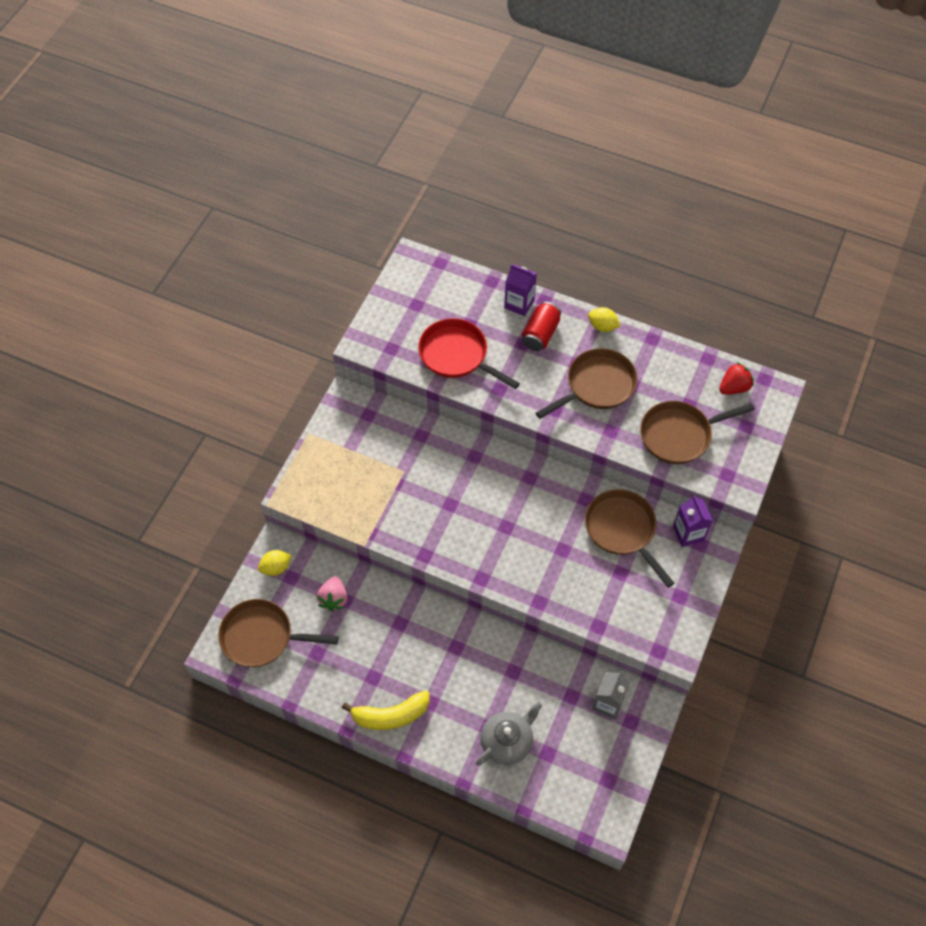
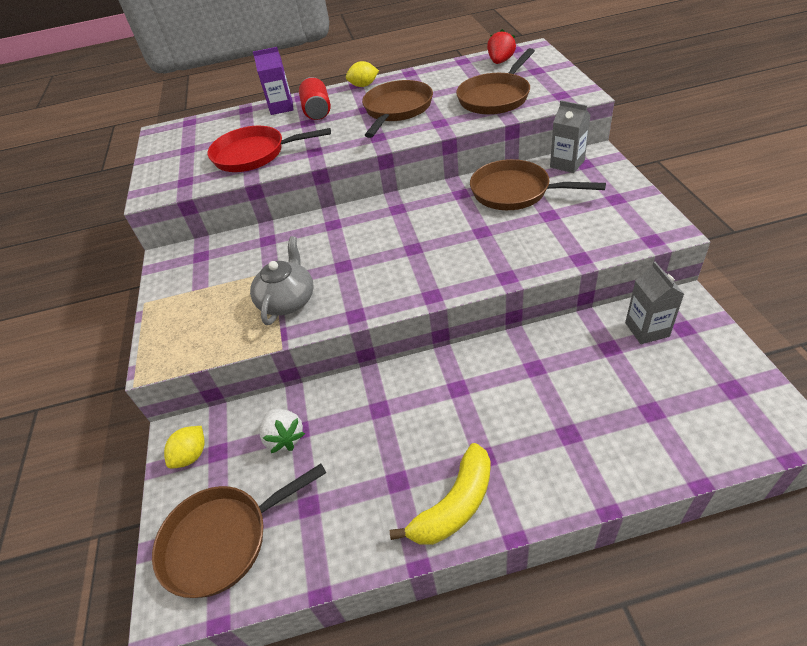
camera: 30 degrees left, 15 degrees down
(334, 598) = (285, 438): pink strawberry -> white strawberry
(507, 741) = (601, 431): grey teapot -> grey teapot (287, 300)
(688, 533) = (567, 164): purple carton -> grey carton

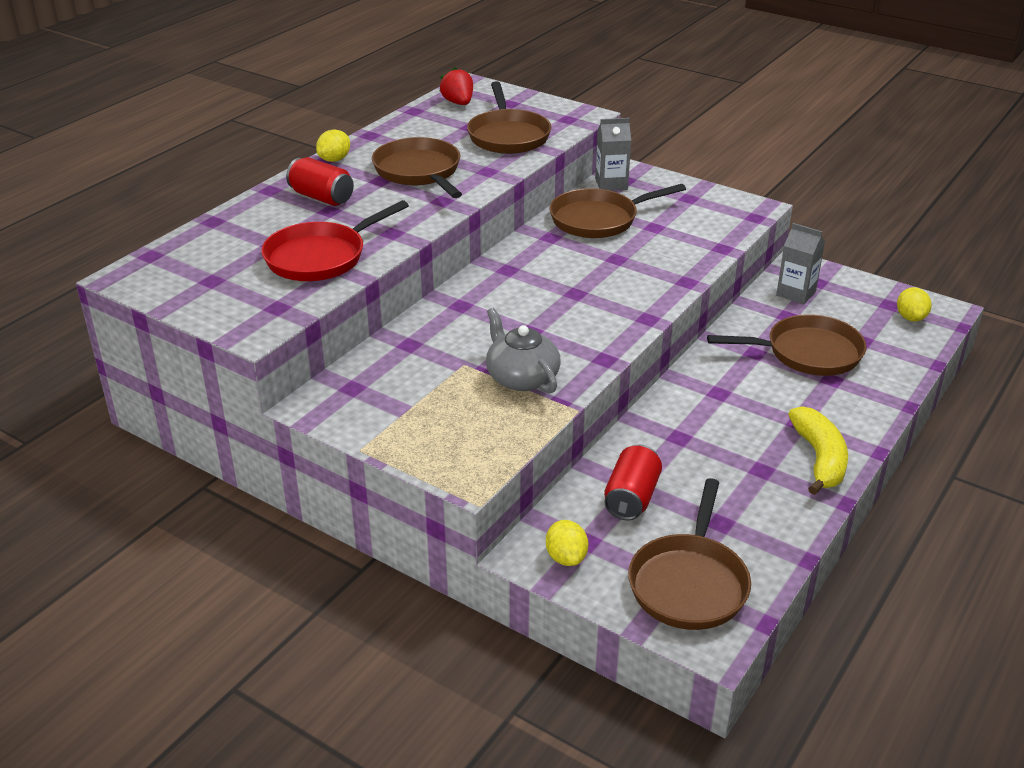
camera: 50 degrees left, 10 degrees down
(281, 107) = (264, 206): purple carton -> none
(285, 438) = (631, 498): white strawberry -> red can
(580, 394) = (807, 353): none -> brown pan
(738, 415) = (910, 317): none -> yellow lemon

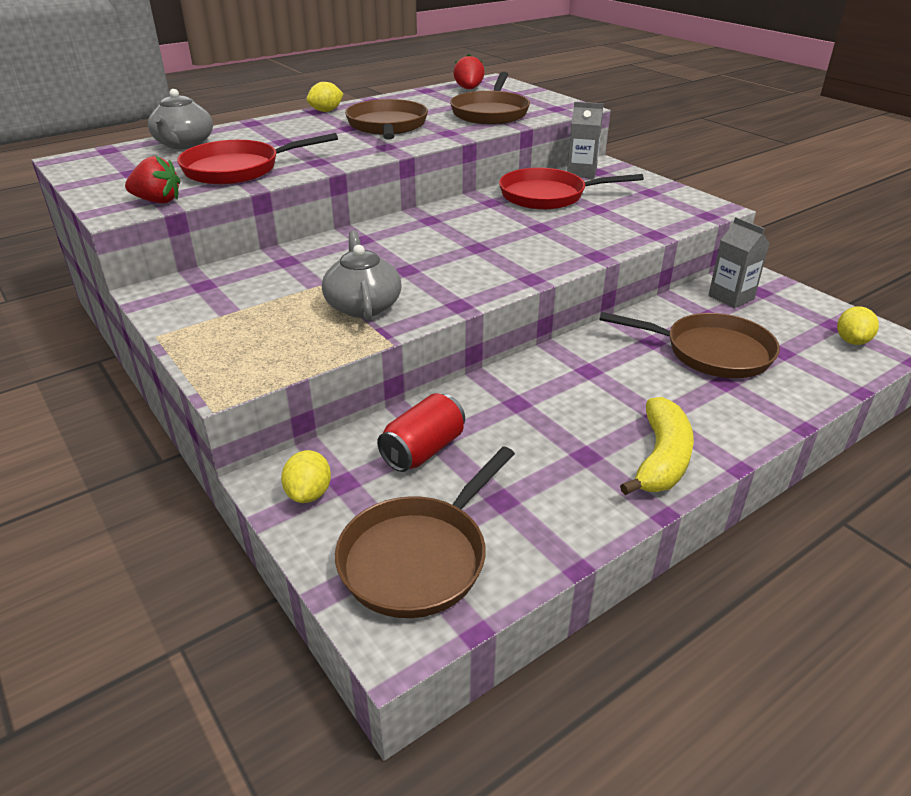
camera: 20 degrees right, 0 degrees up
(227, 233) = (184, 144): none -> grey teapot
(281, 312) = (157, 201): none -> red strawberry
(322, 197) = (287, 132): red can -> none
(599, 219) = (548, 196): brown pan -> red pan

